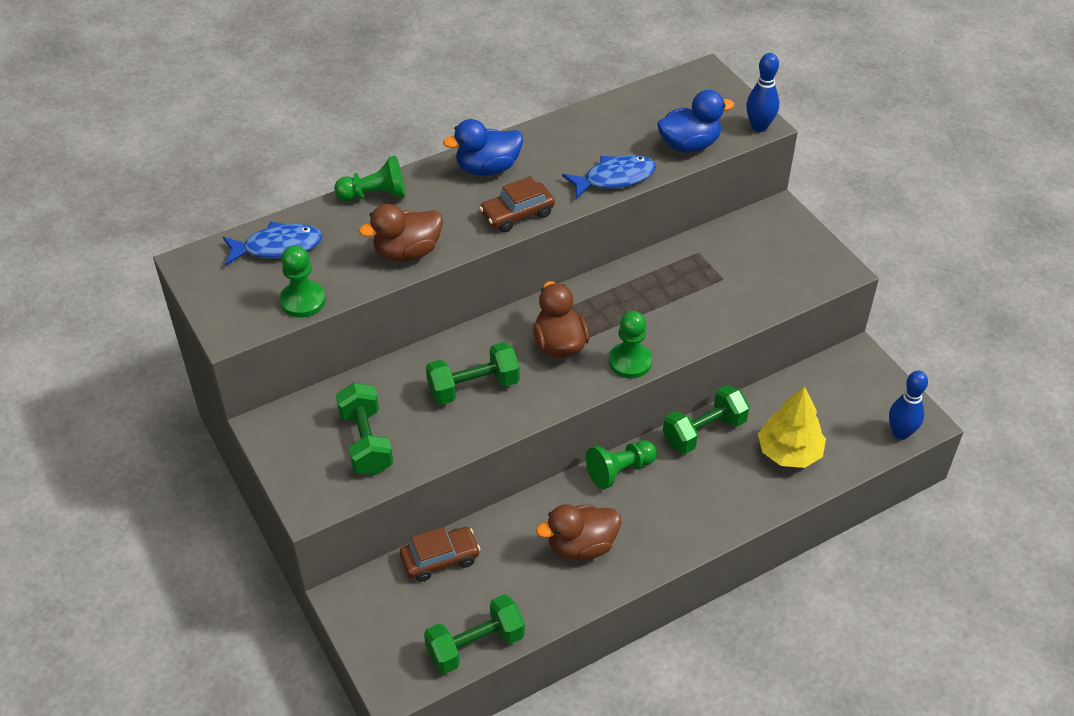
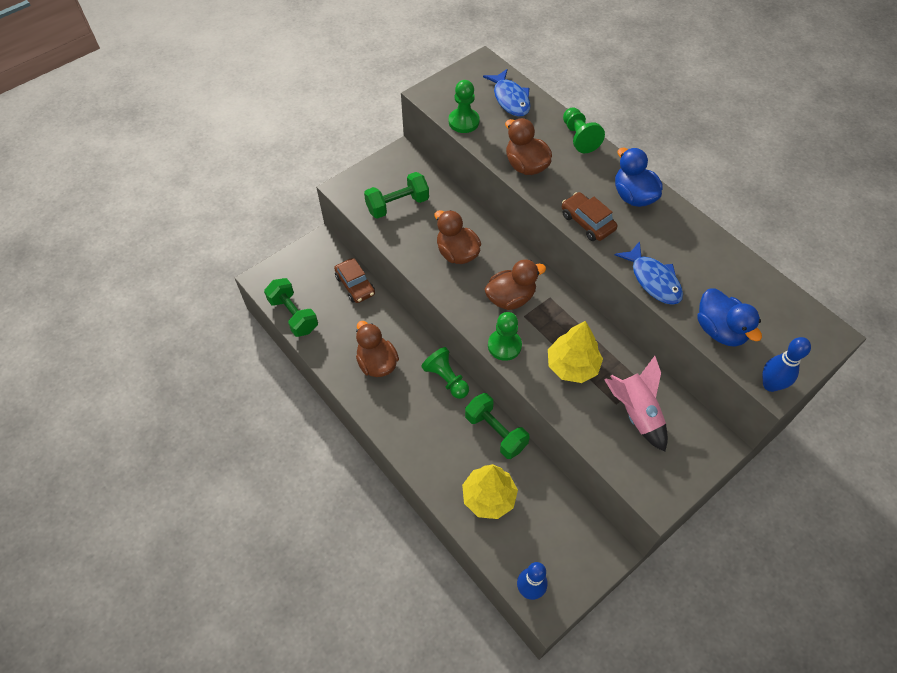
camera: 80 degrees right, 10 degrees up
(473, 387) = (457, 253): green dumbbell -> brown duck
(668, 305) = (572, 365): none -> yellow tree
(736, 265) = (635, 413): none -> pink rocket

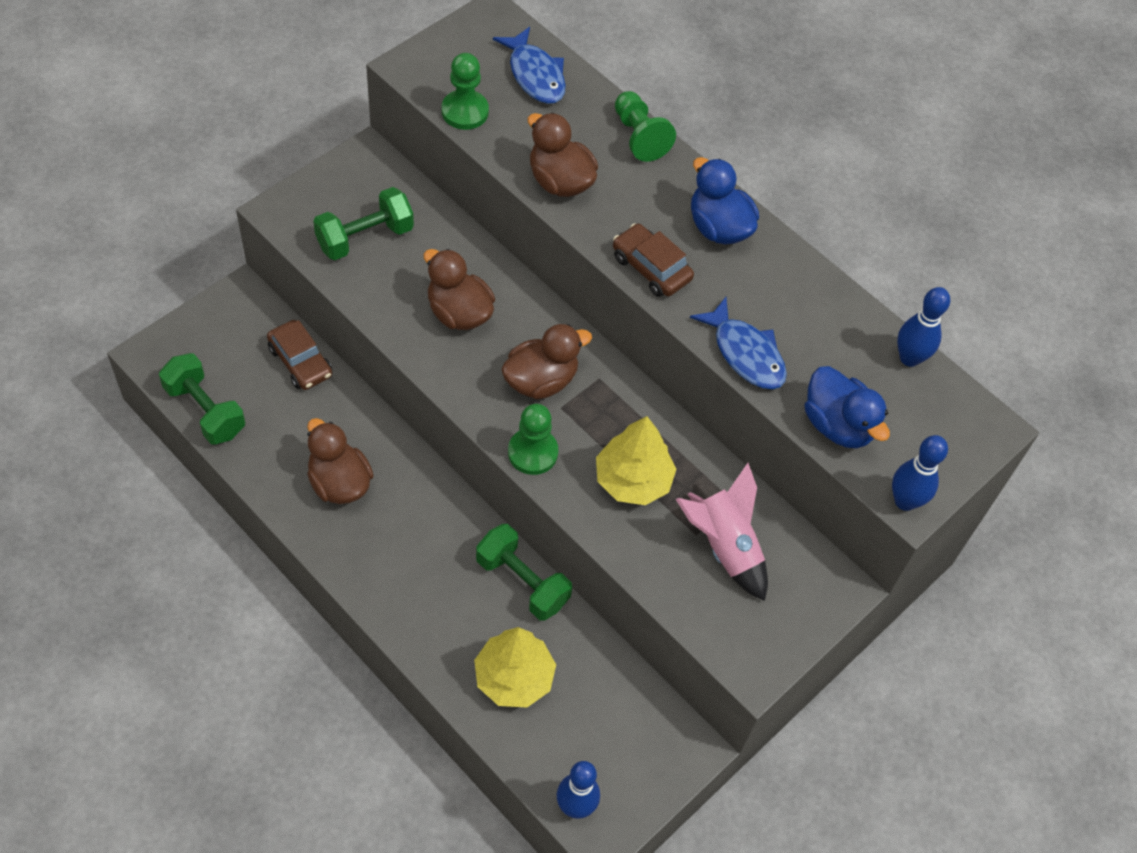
camera: 10 degrees left, 0 degrees up
(446, 379) = (446, 504): green pawn -> none
(769, 285) = (909, 358): none -> blue bowling pin

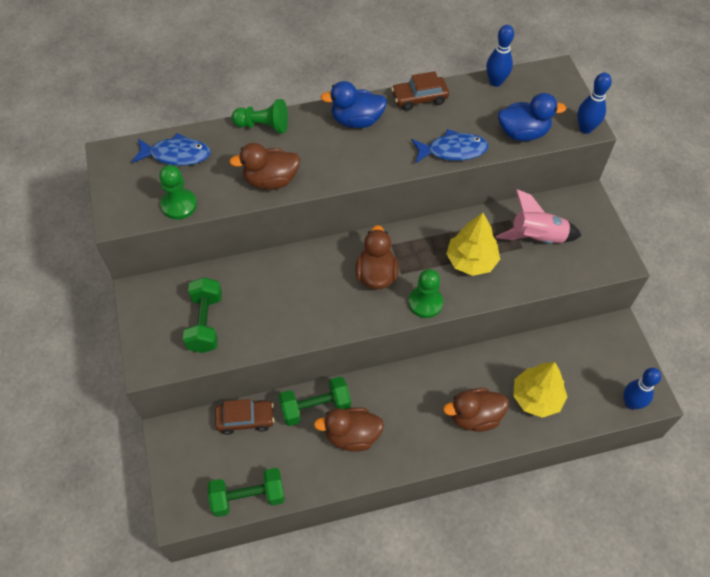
camera: 55 degrees left, 0 degrees up
(459, 313) = (299, 296): brown duck -> brown duck (474, 417)
(522, 582) = (475, 364): green dumbbell -> green dumbbell (315, 407)
(651, 268) = (366, 166): brown car -> brown car (419, 98)

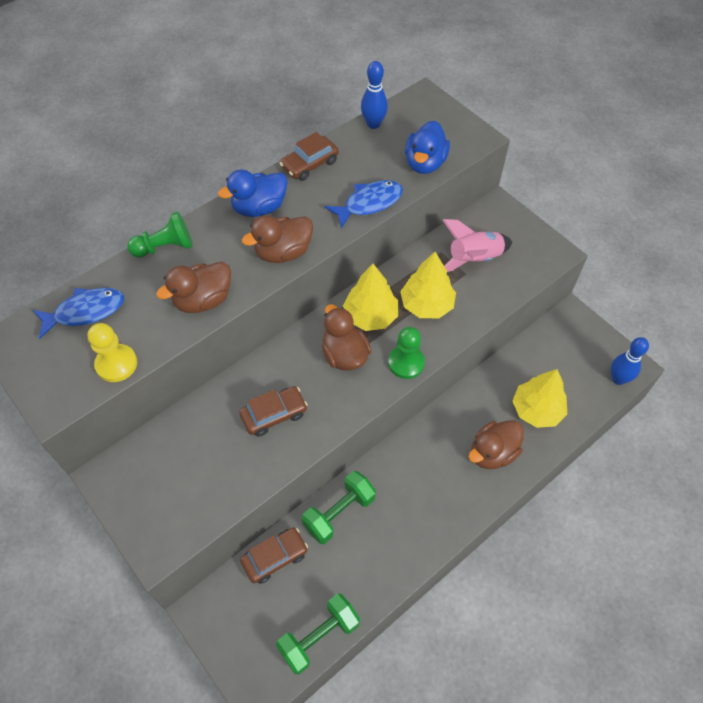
camera: 25 degrees left, 0 degrees up
(179, 205) = (116, 364): green pawn -> yellow pawn
(205, 323) = (196, 477): green dumbbell -> none
(292, 300) = (274, 414): none -> brown car
(352, 436) = (389, 524): brown duck -> brown duck (283, 252)
(416, 251) = (370, 316): none -> yellow tree
(523, 133) = (425, 163): blue duck -> blue duck turned 135 degrees clockwise
(585, 128) = (478, 139): blue bowling pin -> none

